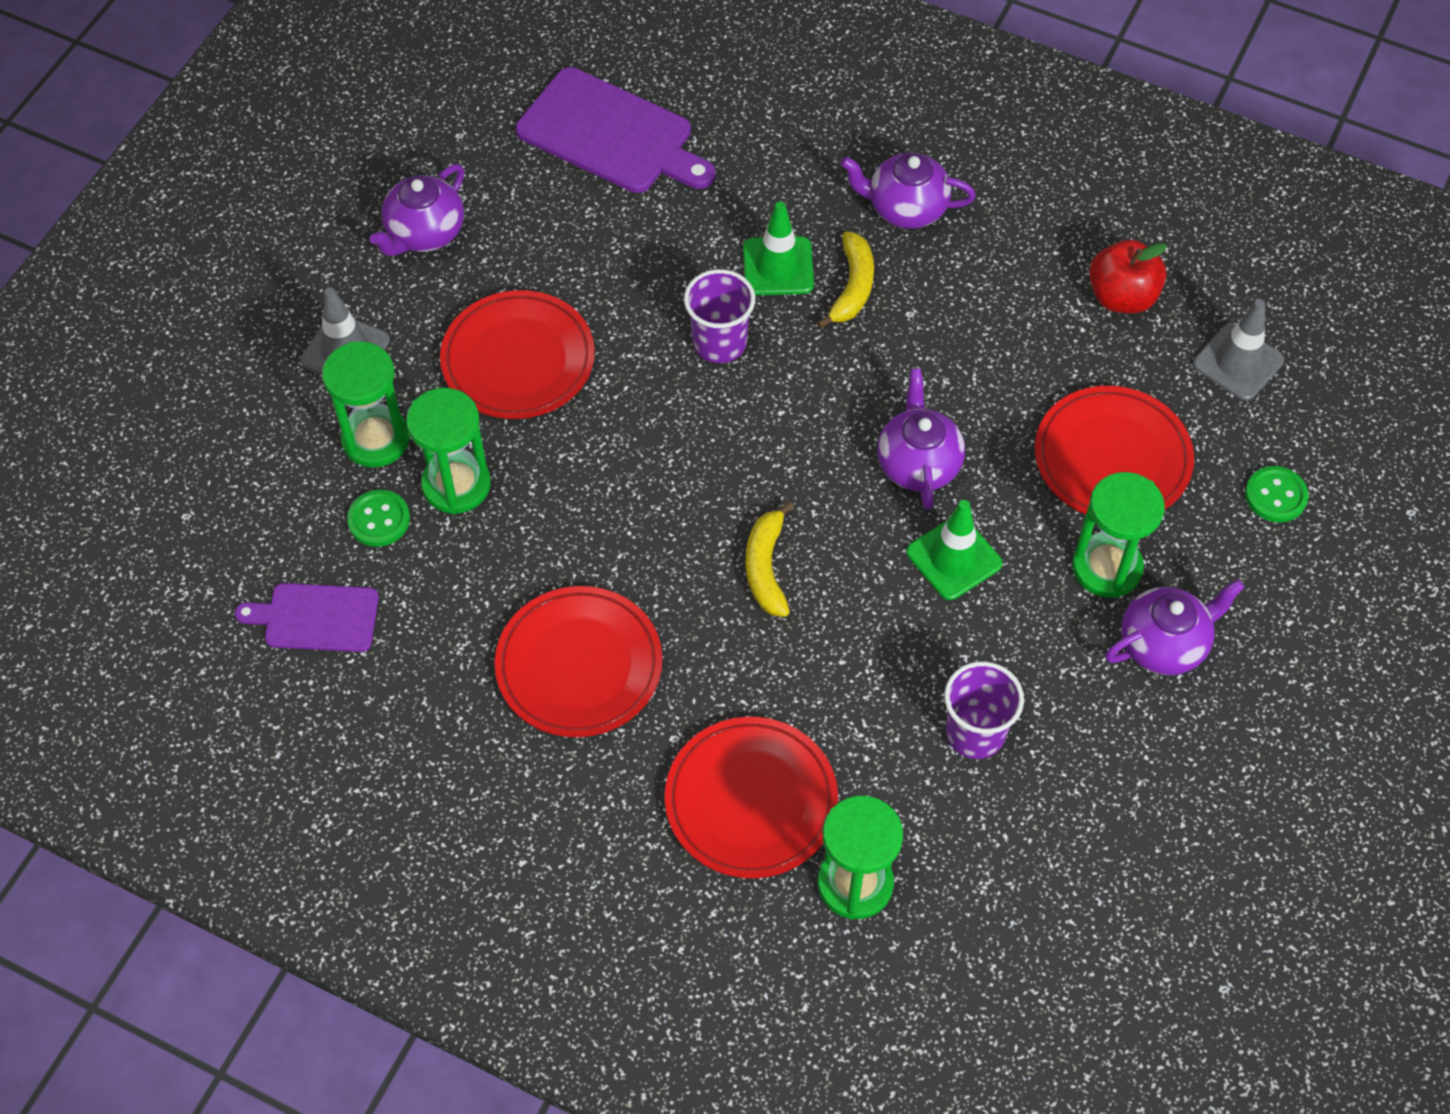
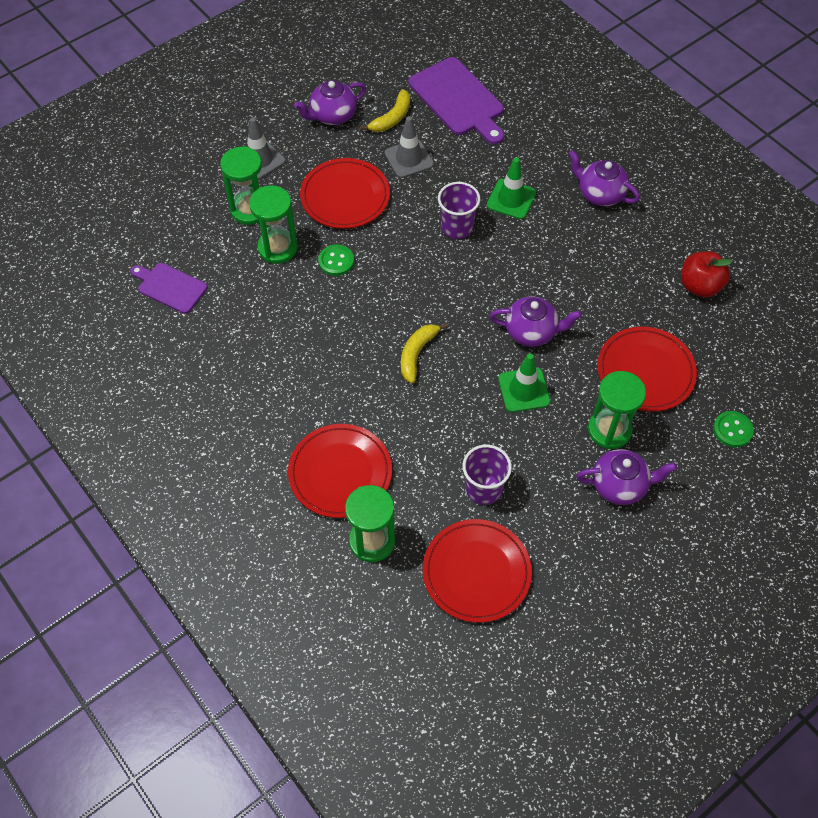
camera: 25 degrees right, 0 degrees up
(379, 519) = (229, 250): green button -> green button (336, 261)
(579, 665) = (289, 365): red plate -> red plate (476, 572)
(852, 287) = (547, 224): yellow banana -> yellow banana (392, 118)
(918, 463) = (531, 332): purple teapot -> purple teapot turned 75 degrees clockwise
(1238, 362) = (750, 347): grey traffic cone -> grey traffic cone (409, 159)

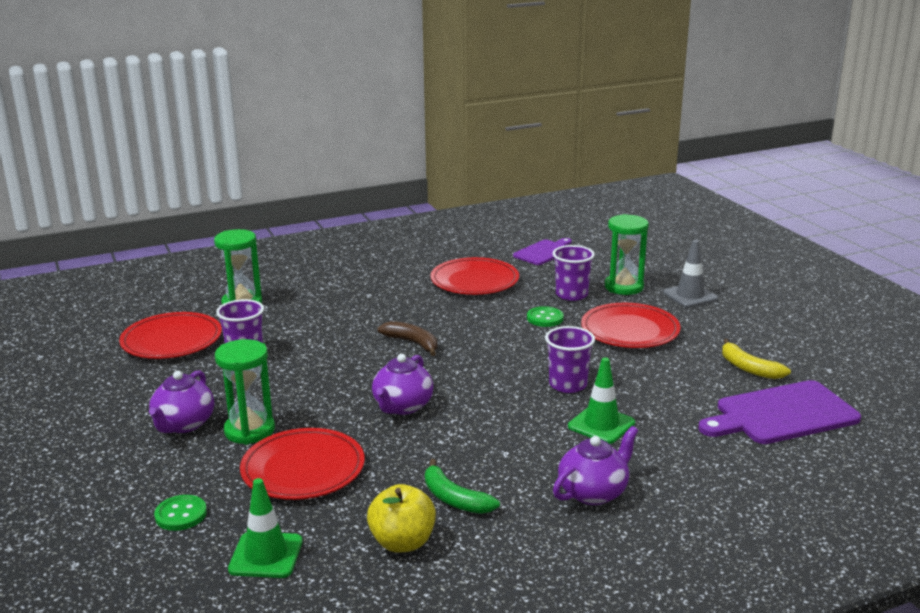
camera: 105 degrees right, 35 degrees down
(277, 248) = (571, 295): green hourglass -> purple cup
(332, 116) = (753, 336): purple teapot -> none
(340, 473) = (314, 298): red plate -> red plate (474, 281)
(409, 159) = (680, 370): grey traffic cone -> none
(417, 354) = (412, 343): yellow banana -> brown banana
(524, 390) = (333, 390): green traffic cone -> green traffic cone (266, 555)
(640, 268) = (454, 499): none -> green banana
(700, 286) = (402, 542): red apple -> yellow apple

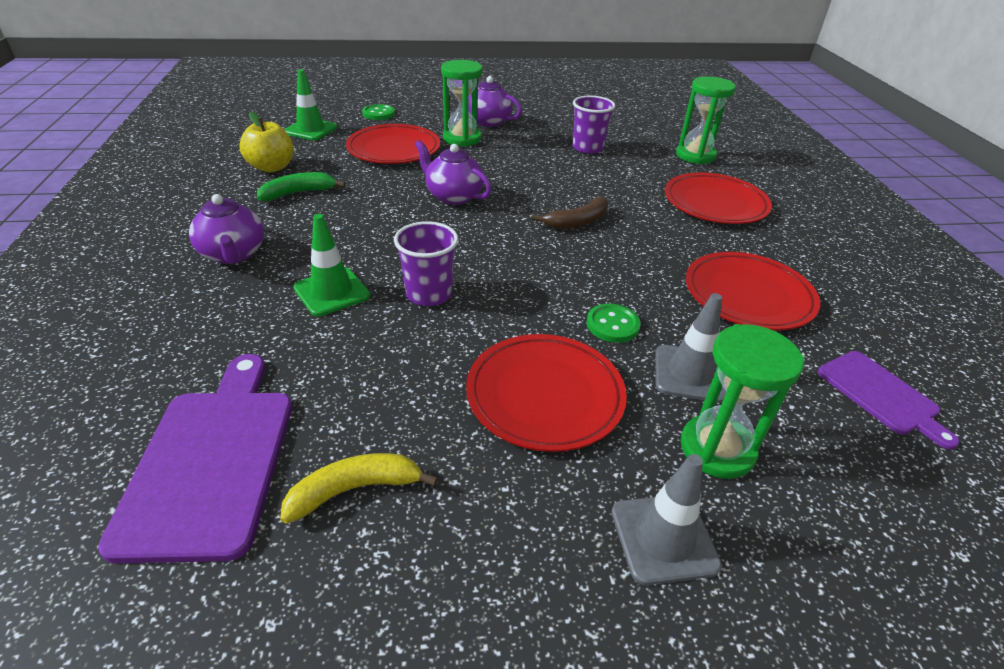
camera: 105 degrees right, 15 degrees up
(172, 340) = (625, 126): red plate -> red plate (715, 203)
(571, 295) = (690, 374): purple cup -> grey traffic cone

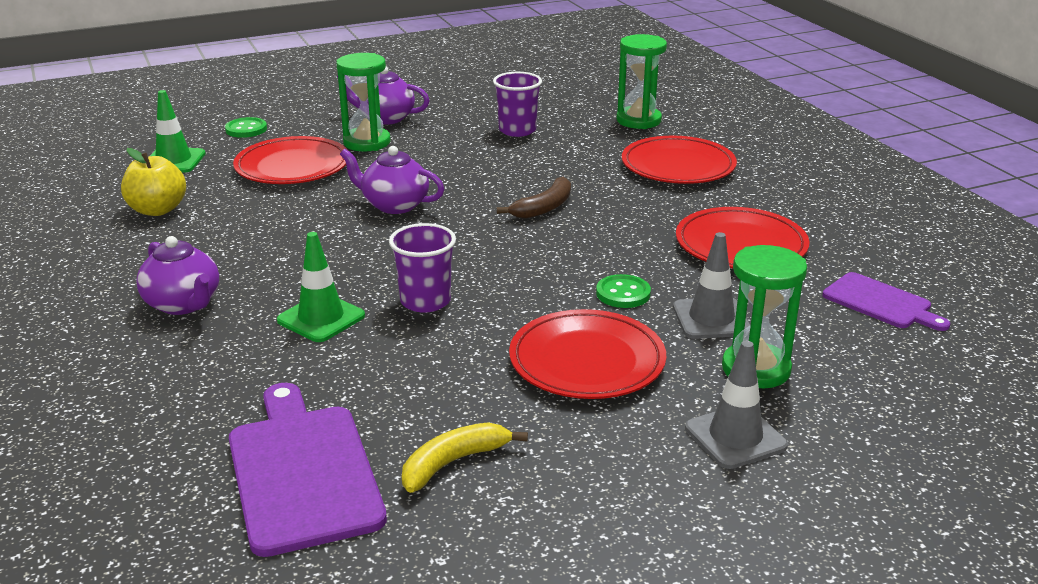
camera: 15 degrees left, 10 degrees down
(298, 193) = (211, 231): green banana -> none

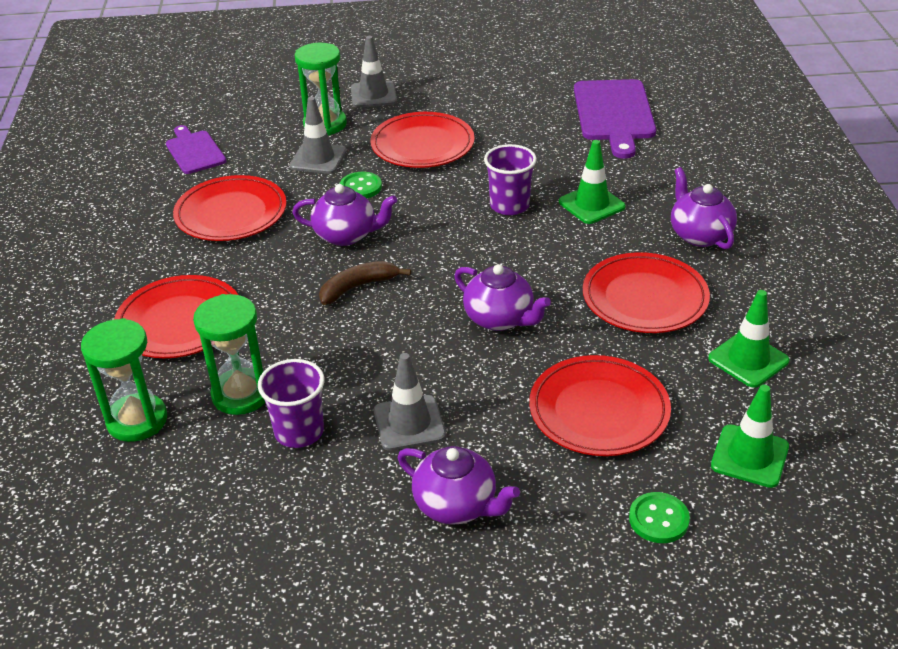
camera: 160 degrees left, 10 degrees up
(157, 210) = (748, 360): yellow apple -> green traffic cone
(253, 238) = (644, 298): none -> red plate
(367, 142) = (498, 445): green hourglass -> green hourglass (241, 394)
(439, 143) = (409, 423): none -> grey traffic cone
(453, 462) = (531, 106): yellow banana -> none
(594, 245) = (346, 235): none -> purple teapot

